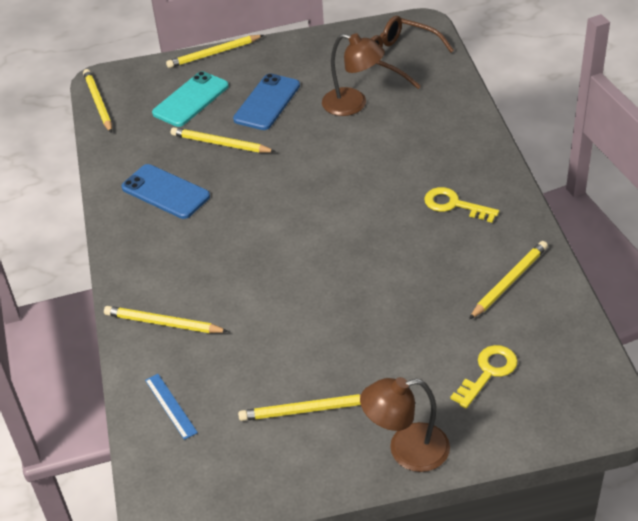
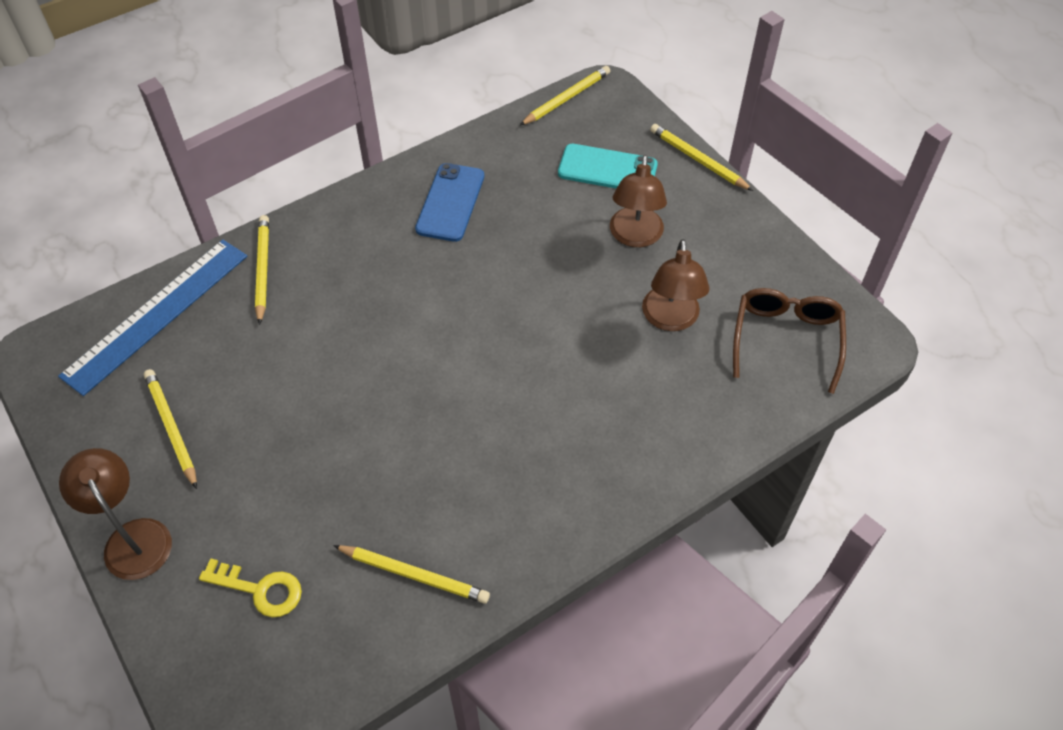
camera: 65 degrees right, 10 degrees up
(170, 406) = (157, 314): blue ruler -> blue ruler, size x2.40
(220, 144) = (545, 220): yellow pencil -> none
(267, 102) = (635, 236): blue phone -> brown lamp
(454, 205) = (530, 478): yellow key -> none

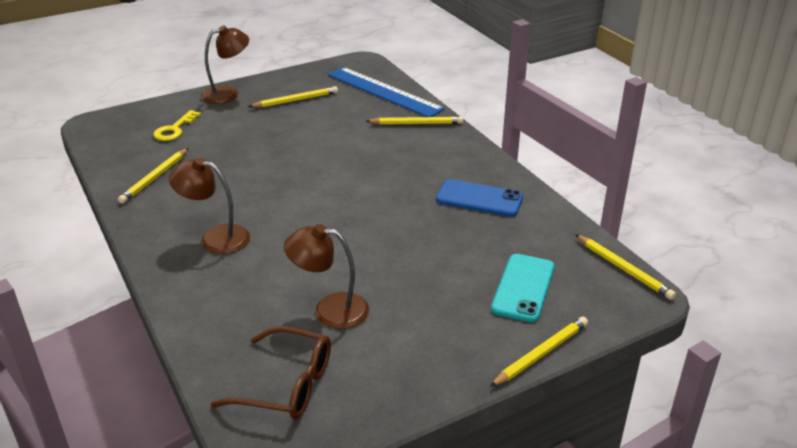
camera: 95 degrees right, 20 degrees down
(635, 236) = (433, 297): brown lamp -> brown lamp (215, 238)

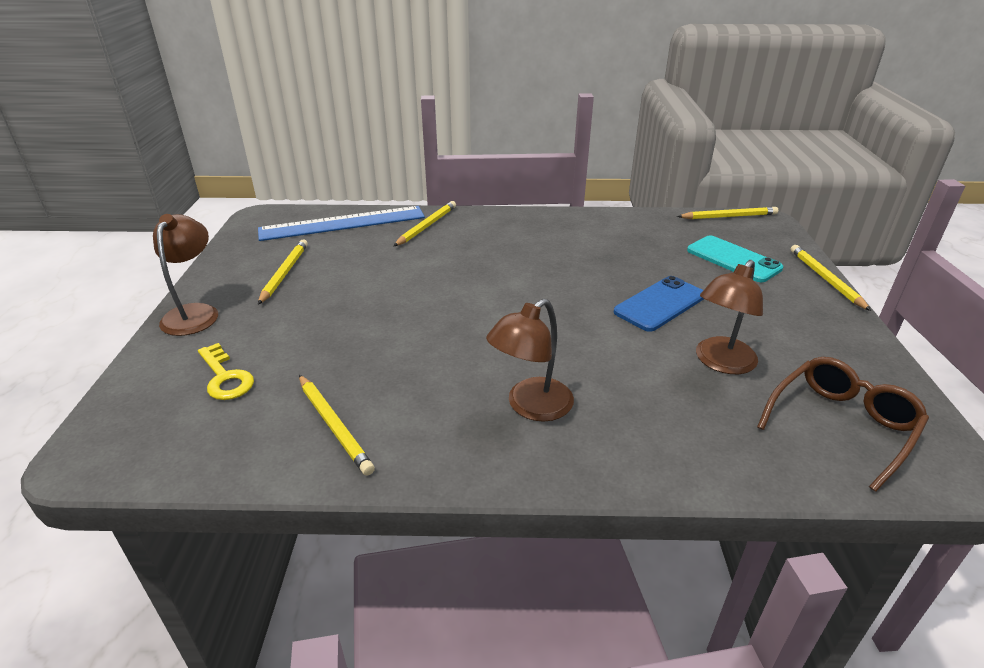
camera: 60 degrees left, 0 degrees up
(479, 199) = (587, 237): blue phone -> blue phone (660, 304)

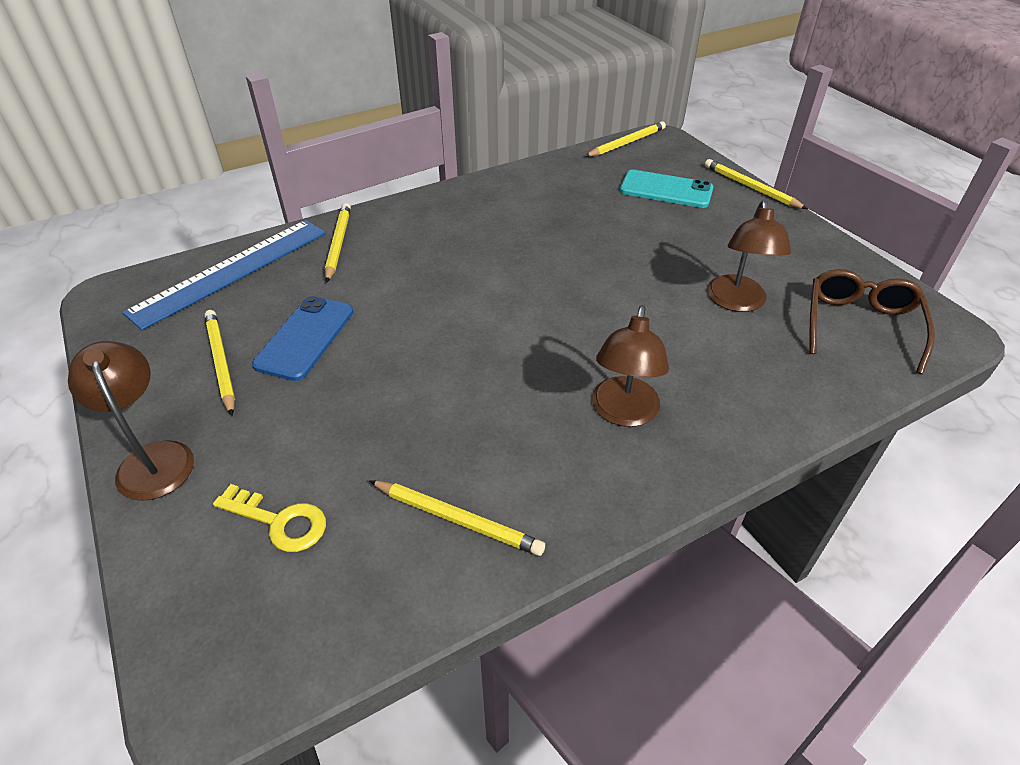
camera: 30 degrees left, 10 degrees up
(660, 304) = (643, 260): blue phone -> blue phone (305, 338)

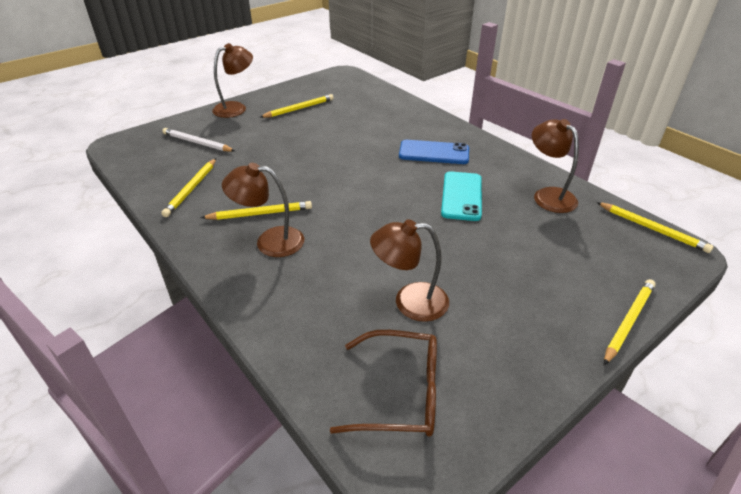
camera: 80 degrees right, 5 degrees down
(231, 271) = (372, 96): blue ruler -> none
(279, 521) = (197, 143): yellow key -> white pencil
(305, 338) = (322, 126): blue phone -> blue phone (434, 153)
(338, 243) = (412, 119): yellow pencil -> yellow pencil (260, 214)
(561, 181) = (548, 195): none -> brown lamp
(666, 190) = (577, 257): turquoise phone -> turquoise phone (461, 196)

